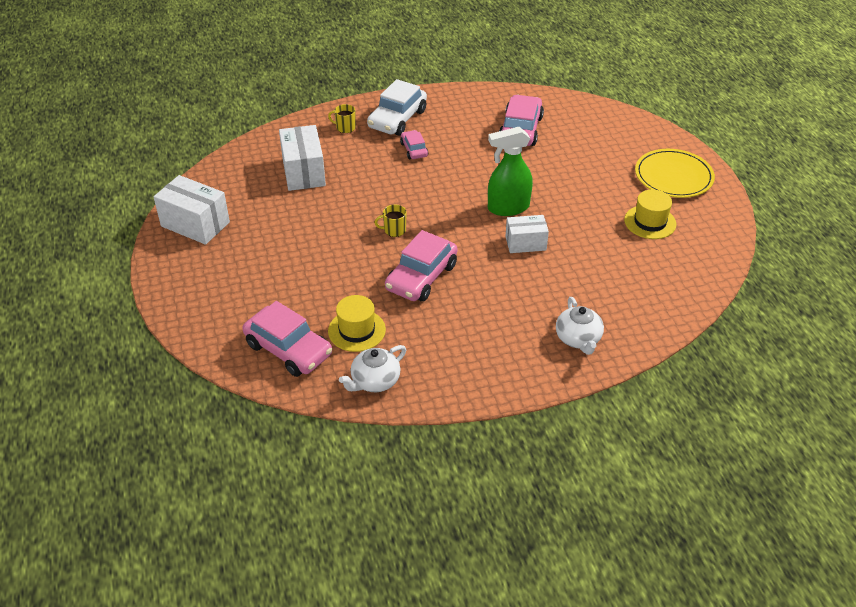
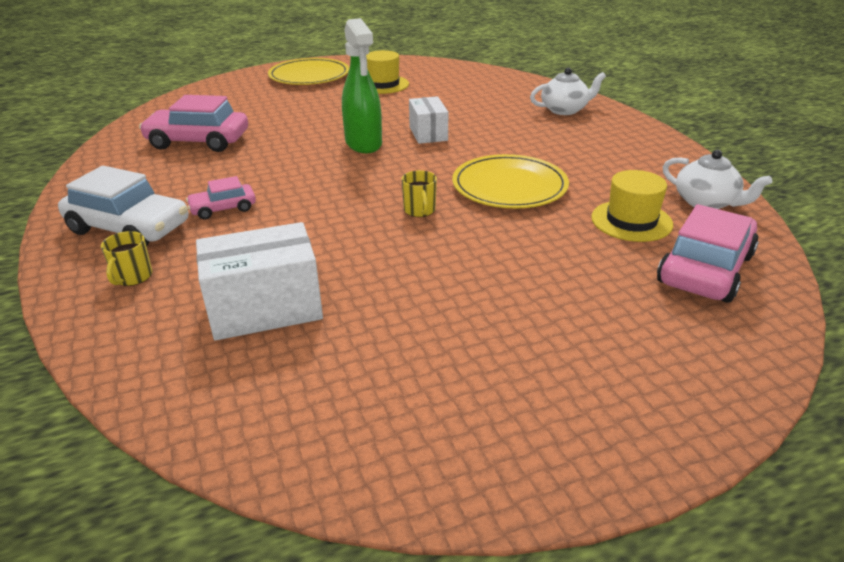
camera: 95 degrees left, 10 degrees down
(195, 224) = (441, 437): white box -> none
(421, 277) = (509, 186): pink car -> yellow plate

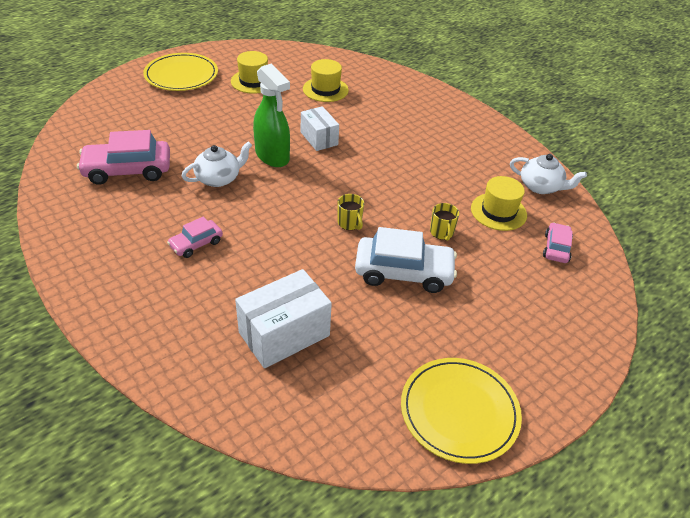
camera: 20 degrees left, 10 degrees up
(129, 228) = (130, 276): white car -> white car (403, 272)
(132, 277) = (166, 324): yellow mug -> yellow mug (441, 232)
(460, 95) = (325, 89): none -> yellow hat
(509, 186) = (404, 189): yellow plate -> yellow plate (459, 411)
(565, 110) = (413, 99): white teapot -> white teapot (219, 178)
(705, 269) = (556, 248): pink car -> pink car, size x0.54

